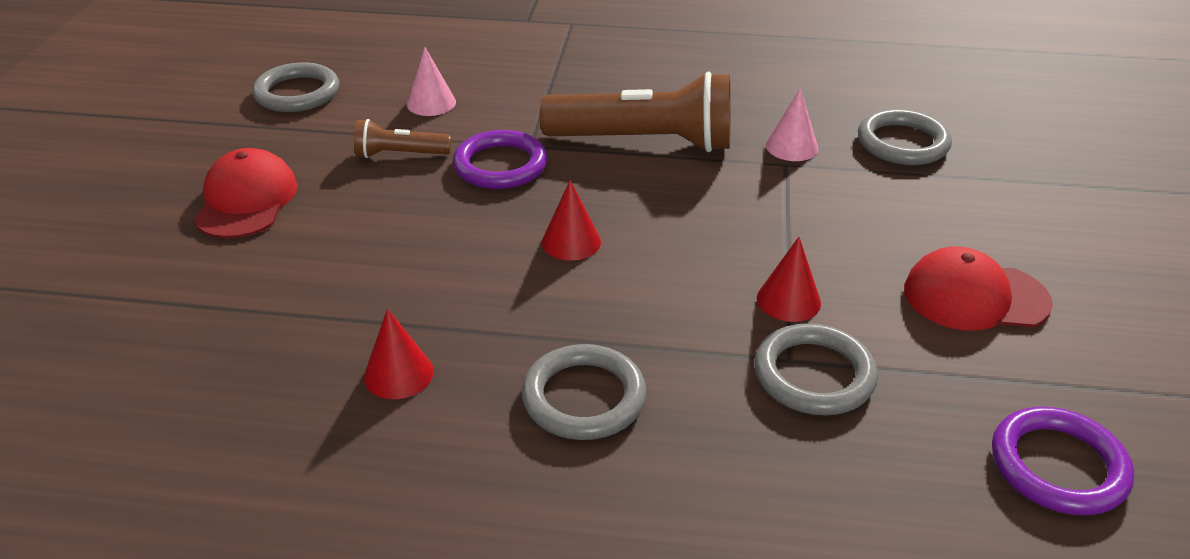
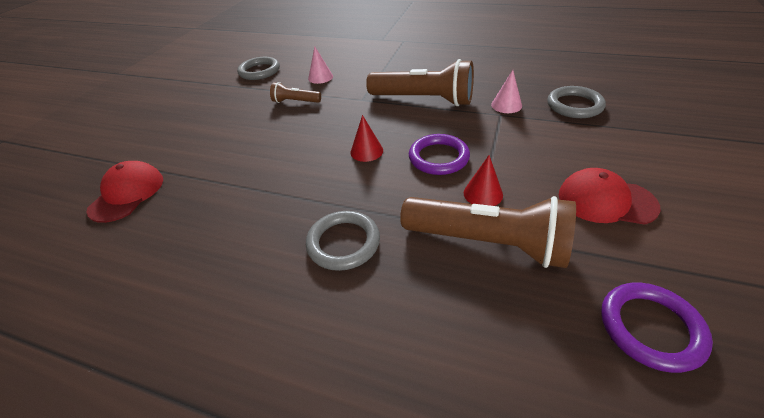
camera: 15 degrees right, 5 degrees up
(246, 200) = (214, 121): red cap -> red cap (127, 194)
(398, 374) = (248, 218): red cone -> none
(500, 165) = (343, 109): purple ring -> purple ring (438, 157)
(814, 375) = (487, 242): grey ring -> brown flashlight

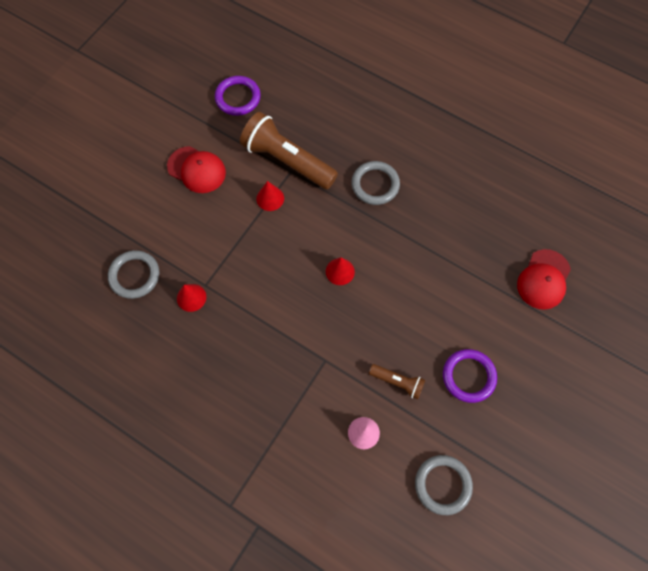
camera: 170 degrees left, 25 degrees up
(423, 100) = (263, 335): brown flashlight -> none
(438, 157) = (284, 244): purple ring -> purple ring (468, 376)
(506, 105) = (191, 297): pink cone -> red cone

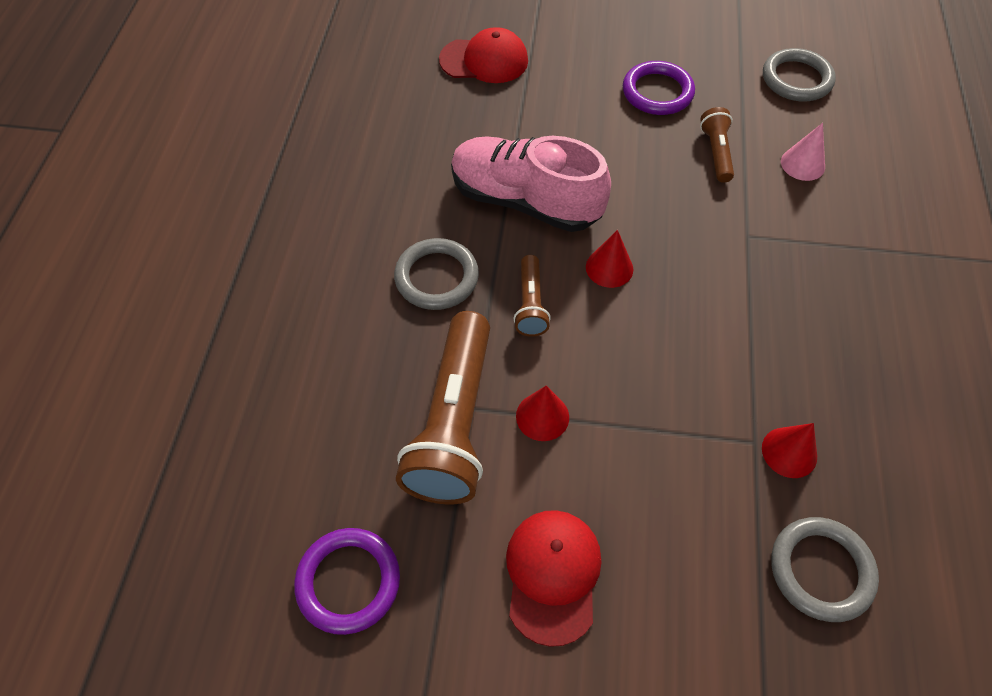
camera: 115 degrees left, 10 degrees down
(336, 221) = (530, 304): none -> brown flashlight
(408, 250) = (525, 201): none -> pink shoe

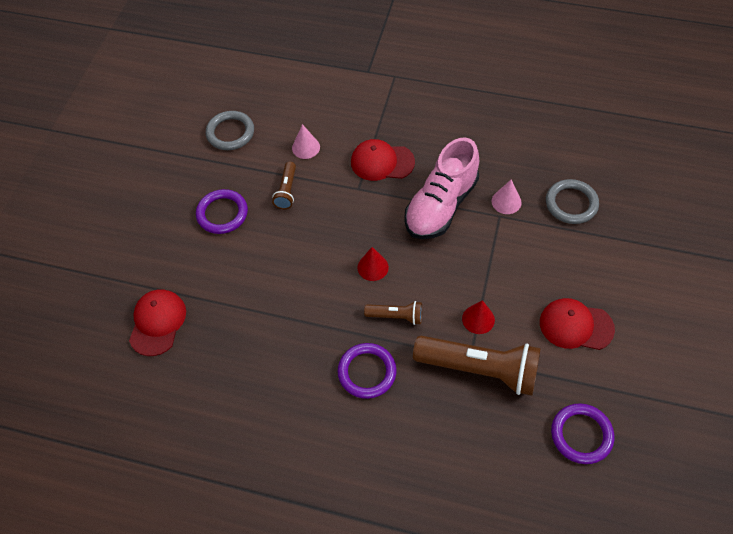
camera: 80 degrees left, 0 degrees up
(437, 277) = (367, 372): grey ring -> purple ring
(525, 201) = (308, 310): pink shoe -> pink shoe (441, 206)
(716, 153) = (287, 191): brown flashlight -> brown flashlight turned 90 degrees counterclockwise
(789, 452) = (506, 201): red cone -> pink cone
(810, 261) = (382, 162): none -> red cap

